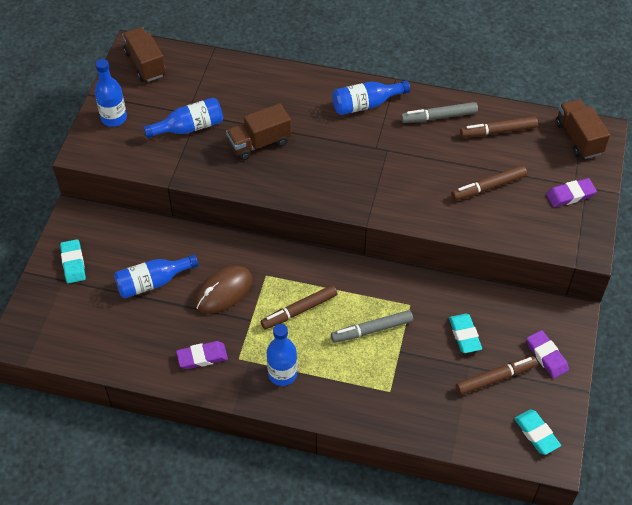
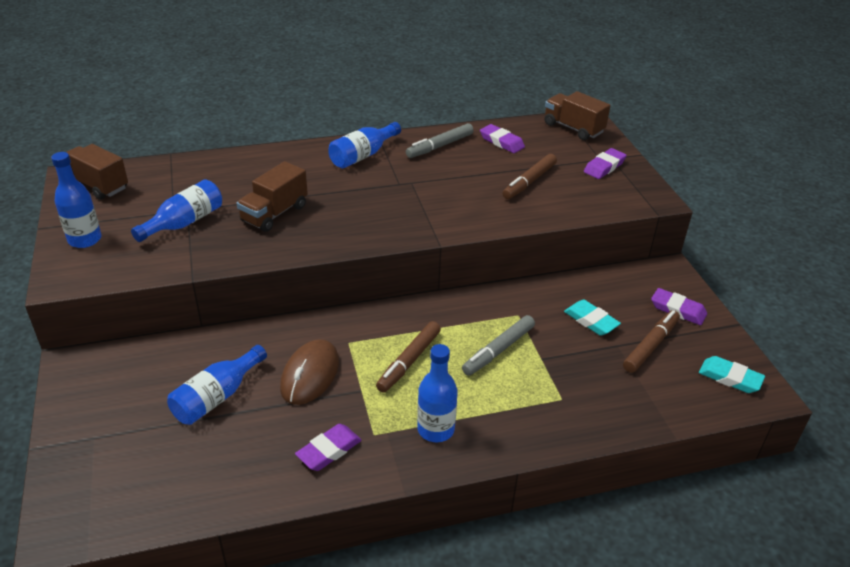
camera: 30 degrees left, 15 degrees down
(73, 263) = (98, 414): turquoise eraser -> none
(498, 131) = (501, 142): brown marker -> purple eraser

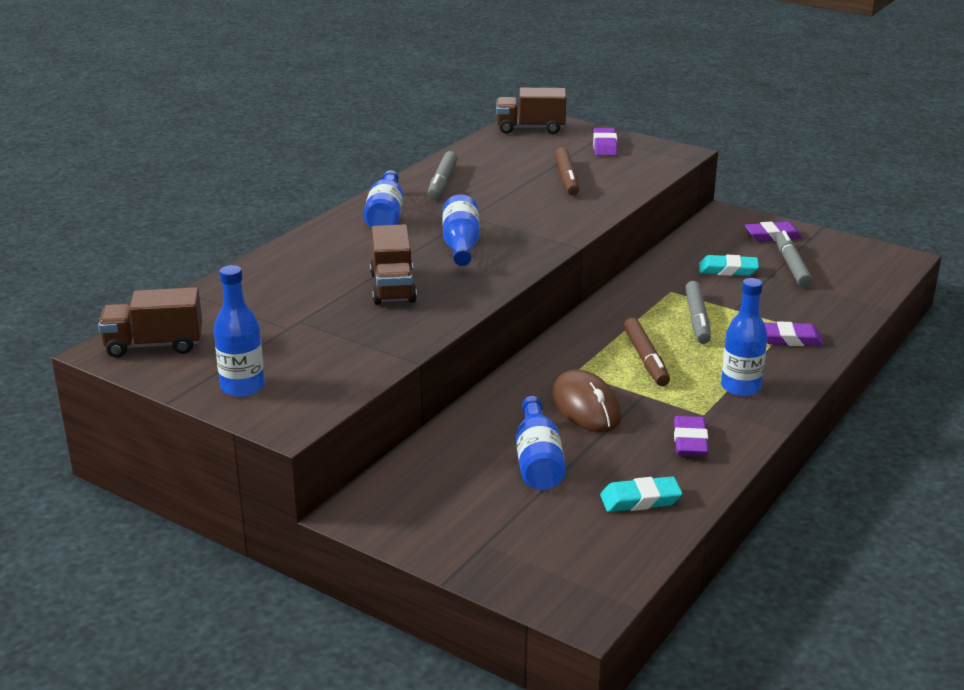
camera: 40 degrees left, 10 degrees down
(184, 223) = (319, 331): blue bottle -> blue bottle (461, 245)
(501, 142) = (490, 159): purple eraser -> purple eraser (789, 339)
(650, 346) = (791, 266): brown marker -> grey marker
(730, 378) = (868, 260): turquoise eraser -> turquoise eraser (640, 500)

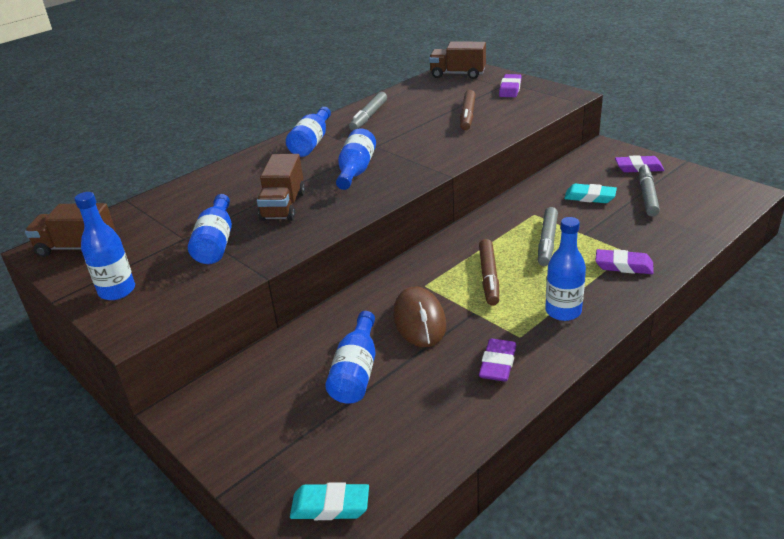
camera: 15 degrees right, 5 degrees up
(333, 330) = (216, 242): none -> blue bottle
(640, 500) = (429, 423): turquoise eraser -> turquoise eraser (330, 506)

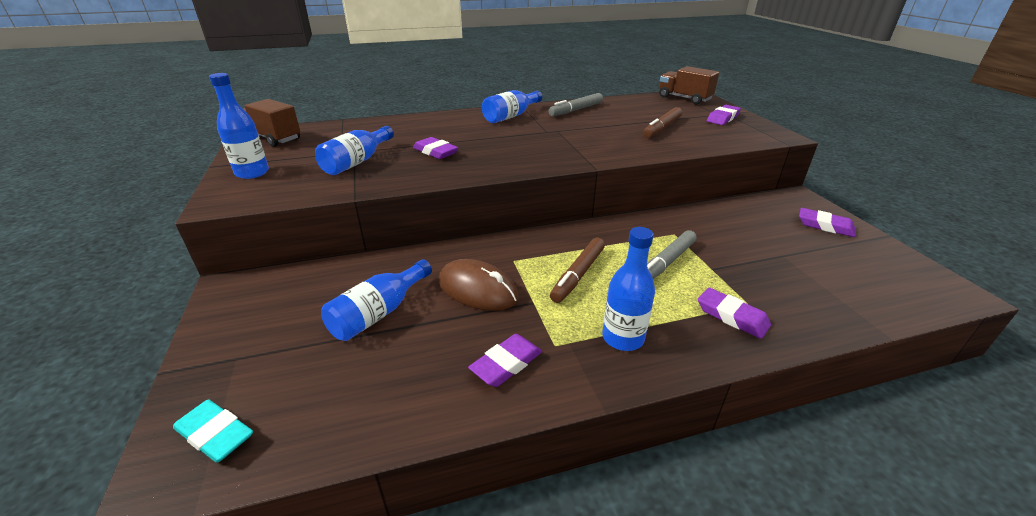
camera: 25 degrees right, 0 degrees up
(283, 206) = (435, 152): brown truck -> purple eraser
(356, 171) = (520, 143): blue bottle -> none
(419, 320) = (477, 289): brown mouse -> brown mouse turned 75 degrees counterclockwise
(590, 197) = (746, 236): turquoise eraser -> none
(647, 195) = (815, 255): grey marker -> none

